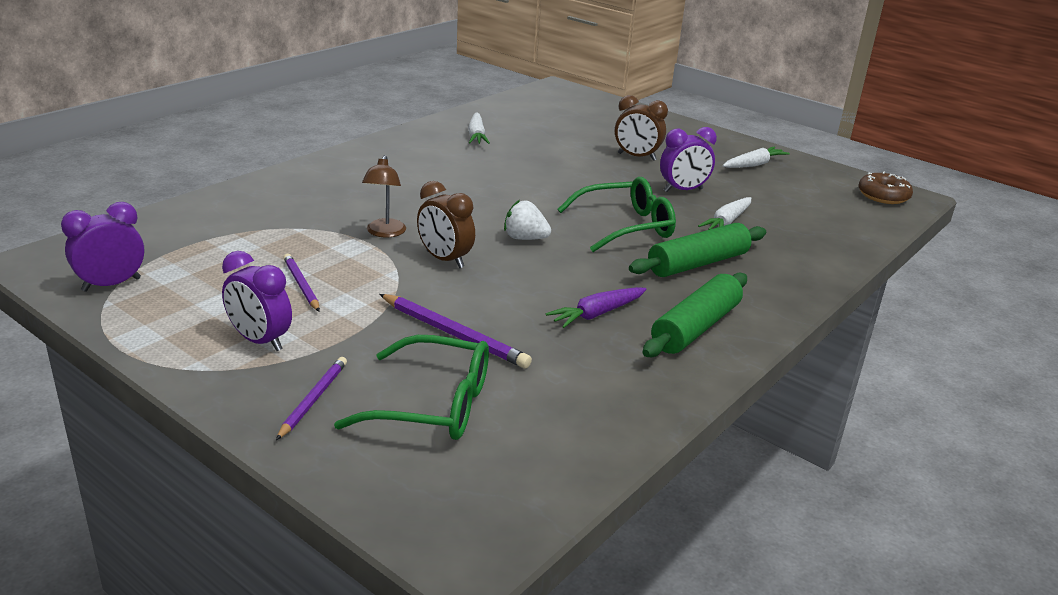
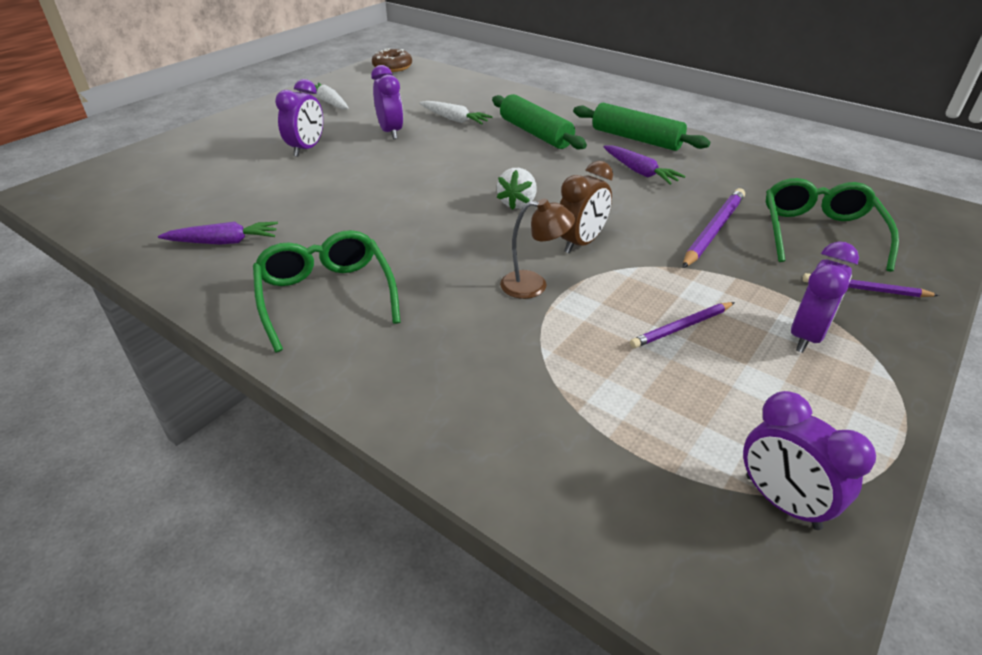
camera: 90 degrees left, 10 degrees up
(476, 135) = (224, 242): white carrot -> purple carrot
(626, 226) = (475, 158): green glasses -> green glasses (326, 296)
(636, 157) = (307, 149): brown clock -> purple clock

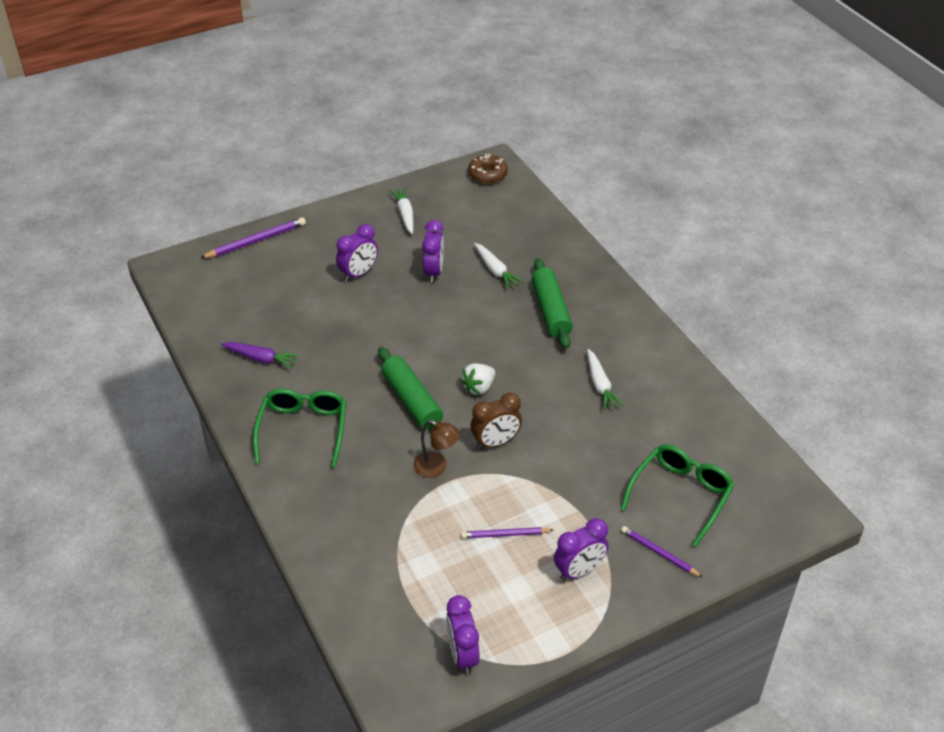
camera: 25 degrees right, 5 degrees up
(636, 139) = (631, 344): green rolling pin -> green rolling pin (412, 400)
(640, 172) = (600, 385): purple carrot -> white carrot
(713, 230) = (602, 464): purple pencil -> purple pencil (256, 241)

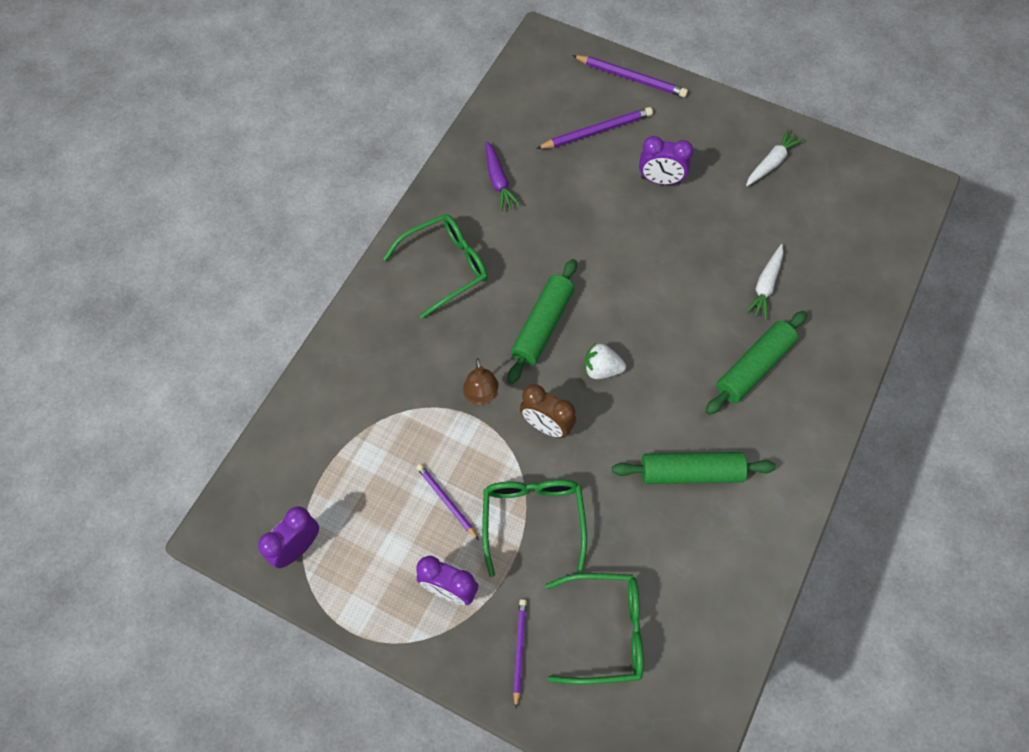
camera: 55 degrees right, 20 degrees up
(280, 283) = (596, 131): none -> purple pencil
(433, 272) = (716, 236): purple clock -> none
(487, 174) = (895, 191): brown donut -> none
(563, 490) = (533, 519): none -> green glasses
(600, 385) = (691, 472): white carrot -> green rolling pin

